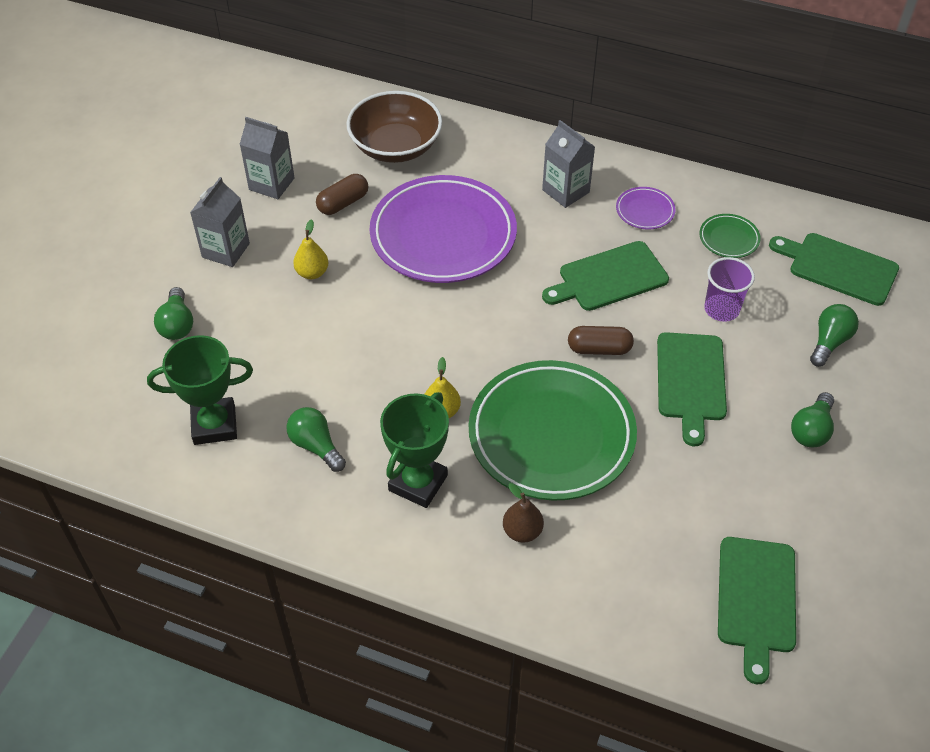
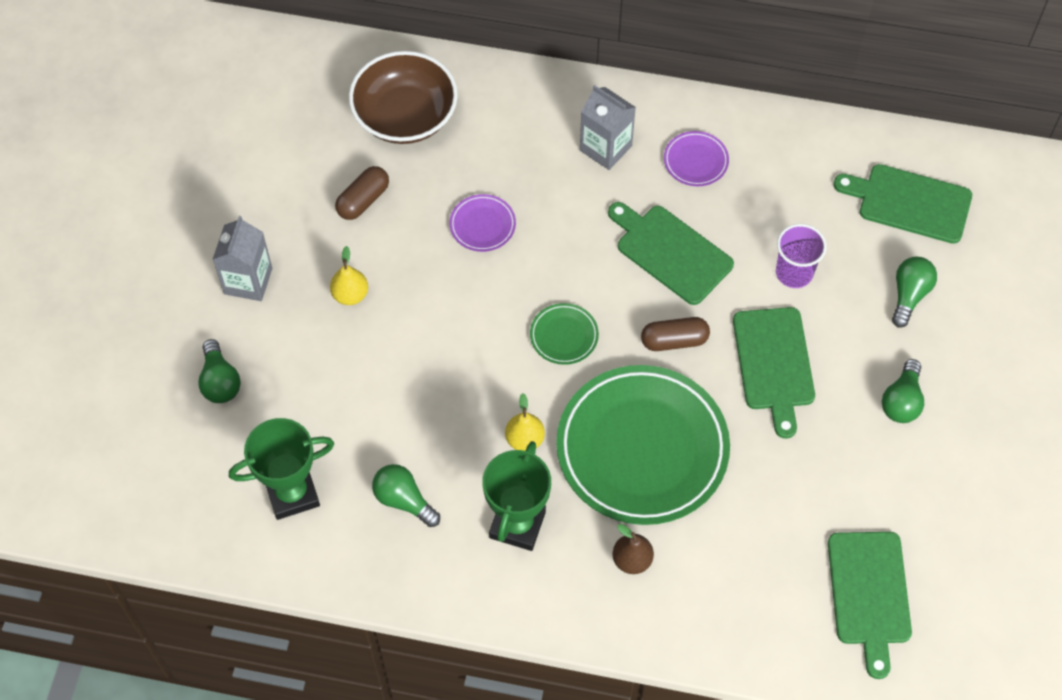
camera: 10 degrees left, 10 degrees up
(271, 184) = (277, 187): grey carton -> none
(443, 235) = (482, 225): purple plate -> purple plate, size x0.41
(609, 278) = (670, 252): green cutting board -> green cutting board turned 75 degrees clockwise
(729, 238) = (790, 183): green plate -> green plate (564, 336)

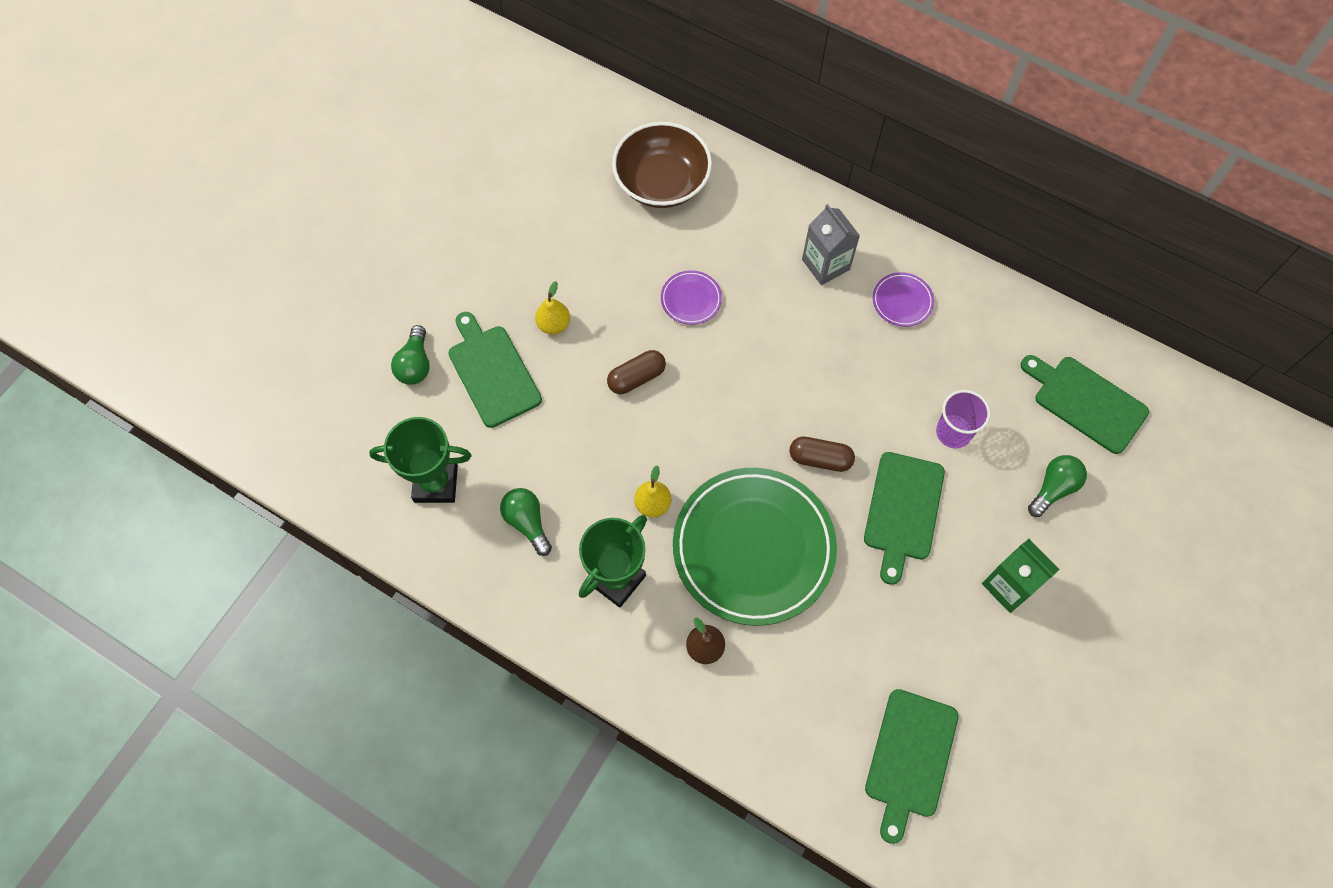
camera: 20 degrees right, 5 degrees up
(248, 281) = (473, 284): grey carton -> none
(363, 200) = (597, 245): brown capsule -> brown capsule (636, 378)
(564, 336) = (723, 422): green plate -> none
(670, 252) = (848, 377): green cutting board -> green cutting board (492, 372)
(901, 401) = (1009, 586): green light bulb -> green carton

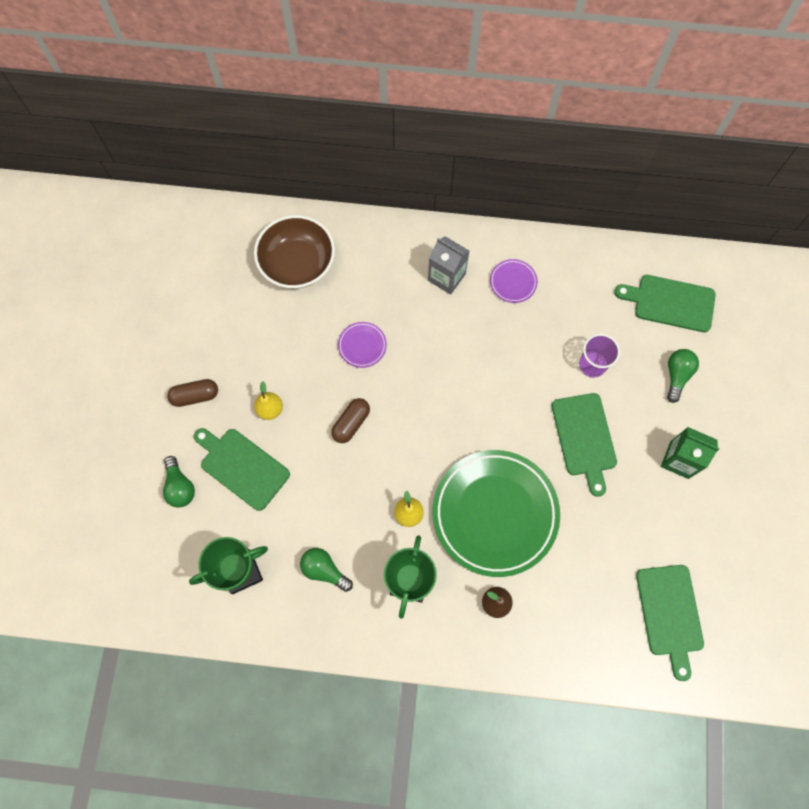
camera: 25 degrees left, 5 degrees up
(820, 459) = (510, 426): brown capsule -> brown capsule (195, 396)

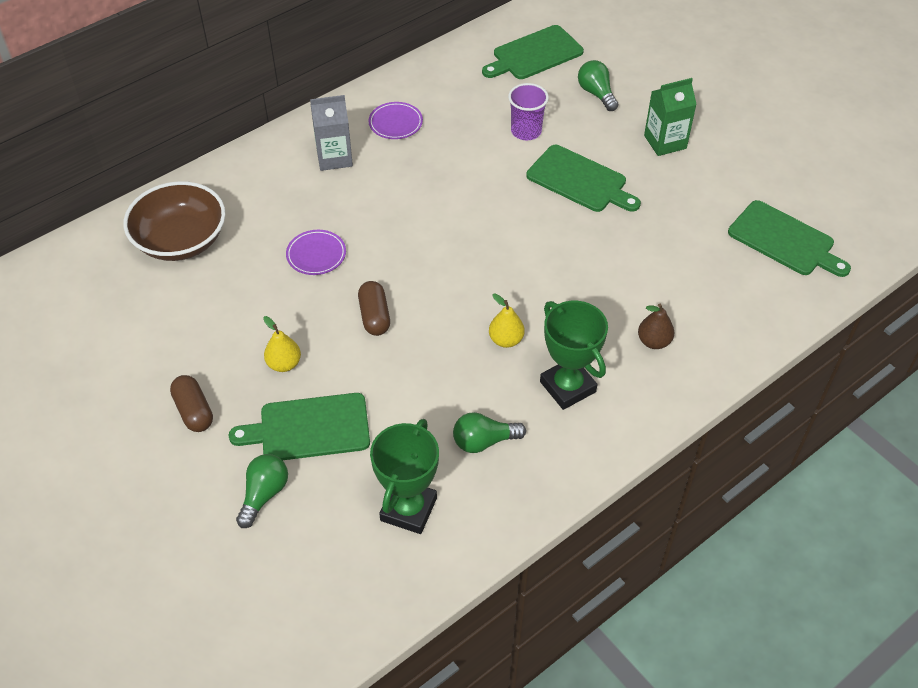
camera: 45 degrees left, 20 degrees down
(180, 487) = (264, 494): green light bulb -> green light bulb turned 90 degrees counterclockwise
(195, 396) = (194, 411): brown capsule -> brown capsule turned 60 degrees counterclockwise
(495, 513) = (575, 282): green plate -> none

